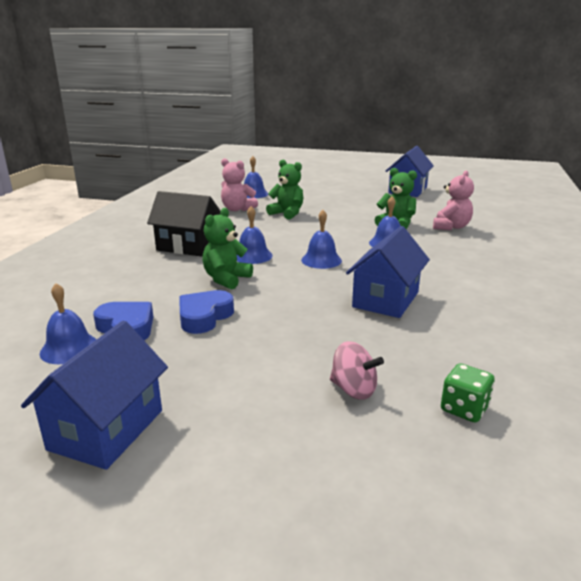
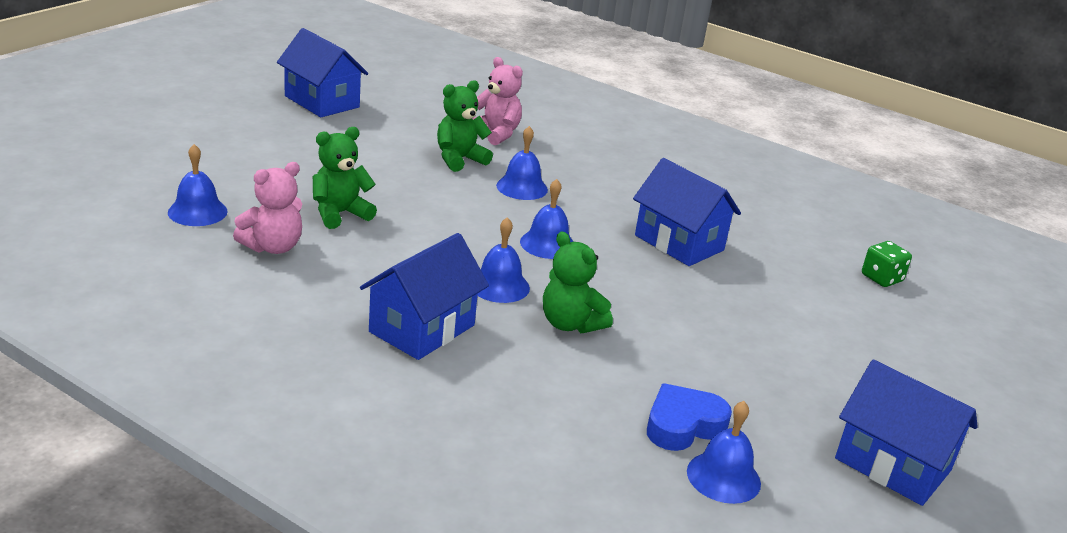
camera: 75 degrees left, 5 degrees up
(188, 246) = (422, 328): black house -> blue house
(204, 317) = (675, 363): blue heart -> none
(353, 389) = (847, 316): pink spinning top -> none

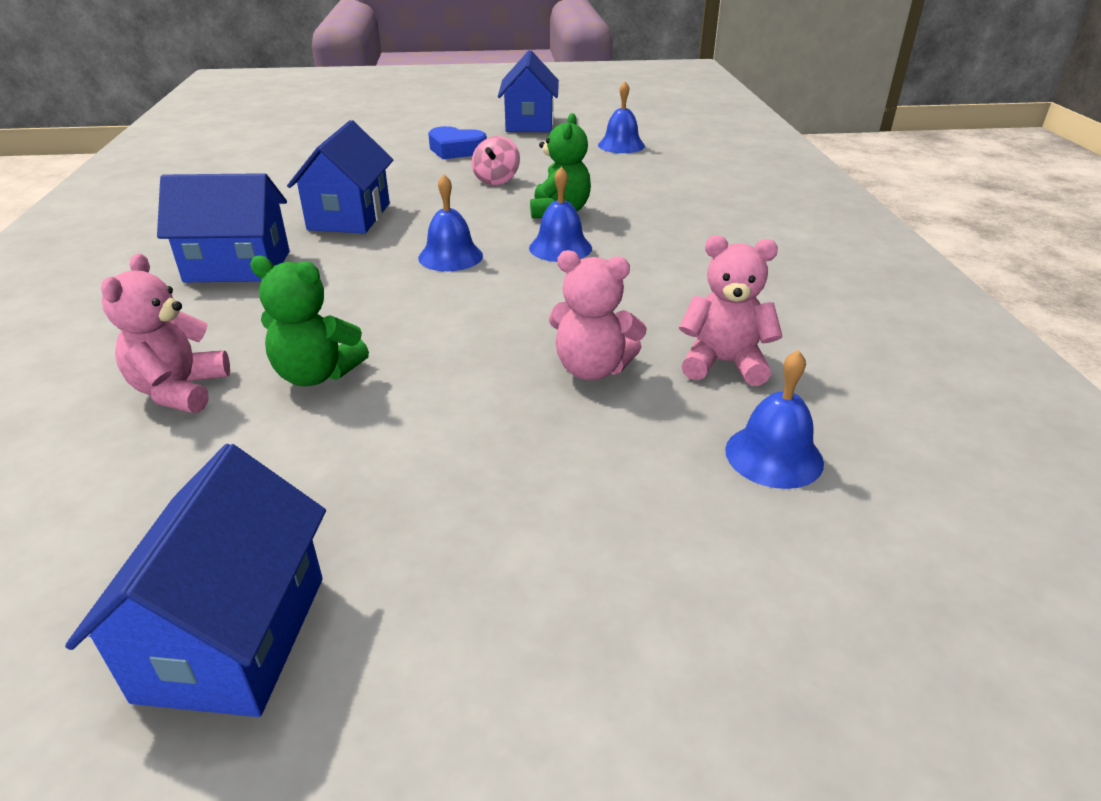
camera: 125 degrees left, 5 degrees up
(340, 214) = (592, 369): green teddy bear -> pink teddy bear
(422, 328) = (676, 248): blue house -> blue house (238, 266)
(522, 187) = (341, 310): blue bell -> none
(683, 425) = (598, 161): blue heart -> blue heart (456, 150)
(691, 336) = (496, 180): none -> pink spinning top
(881, 278) = (294, 155): green dice -> none

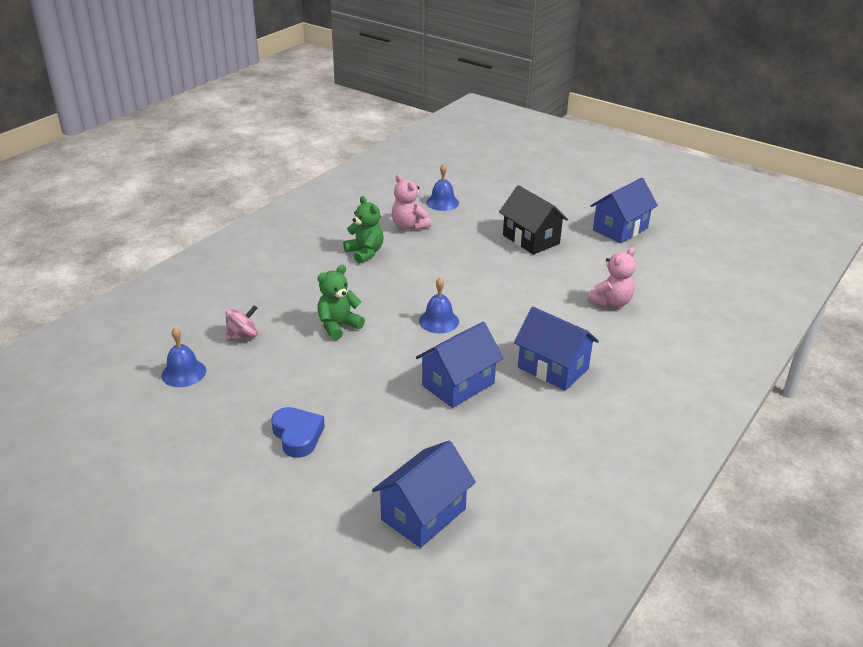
camera: 140 degrees left, 0 degrees up
(316, 375) = (555, 285): green teddy bear -> green teddy bear (365, 253)
(459, 457) = (531, 239): none -> black house
(496, 180) = (327, 376): pink spinning top -> pink spinning top (243, 336)
(529, 123) = (179, 450): blue house -> blue house (423, 514)
(560, 248) = (380, 300): blue bell -> none
(592, 369) = (455, 244): pink teddy bear -> none

